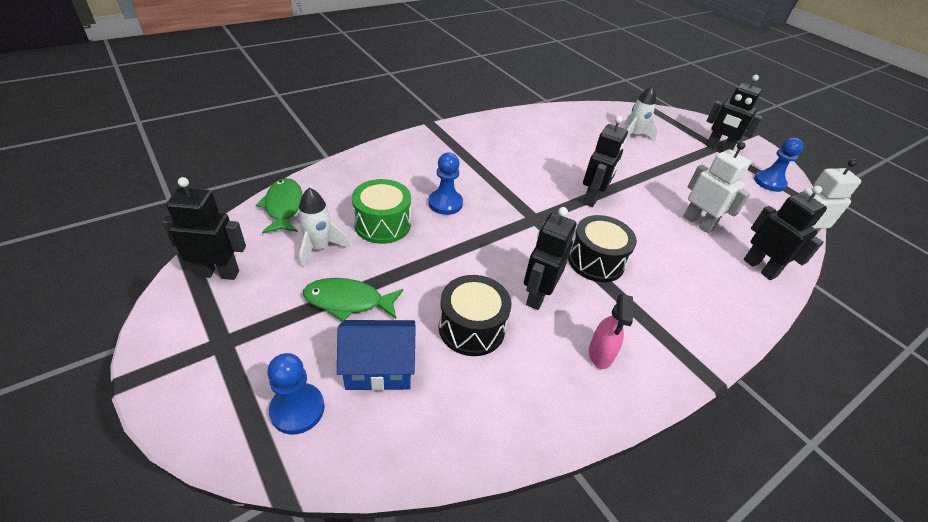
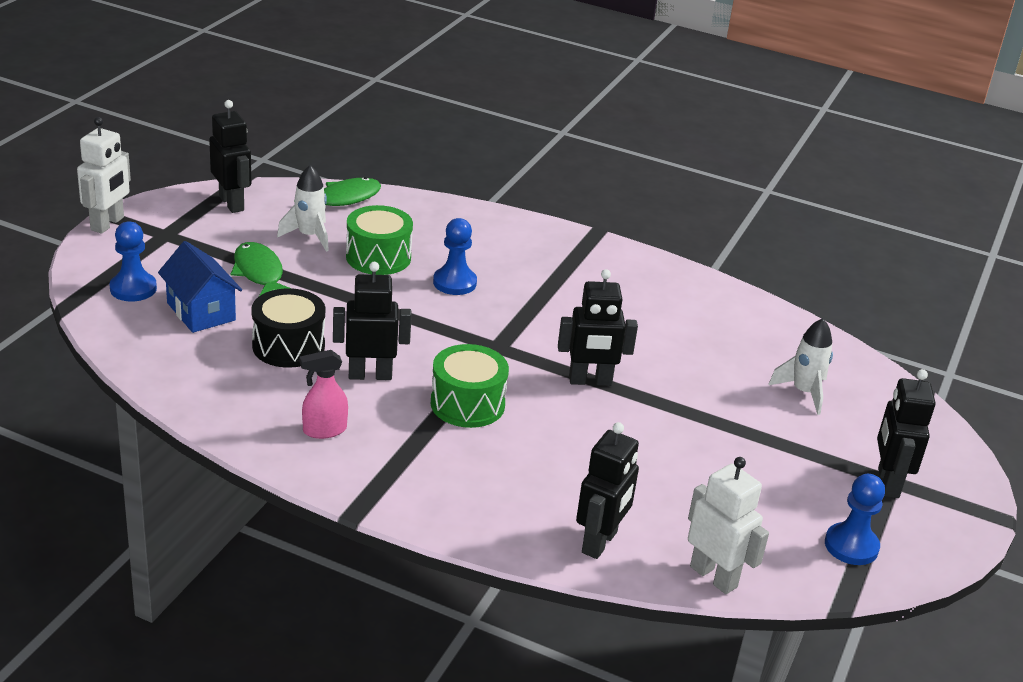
camera: 60 degrees right, 10 degrees down
(596, 261) = (467, 404): black drum -> green drum
(698, 223) = (642, 478): white robot -> white robot (108, 224)

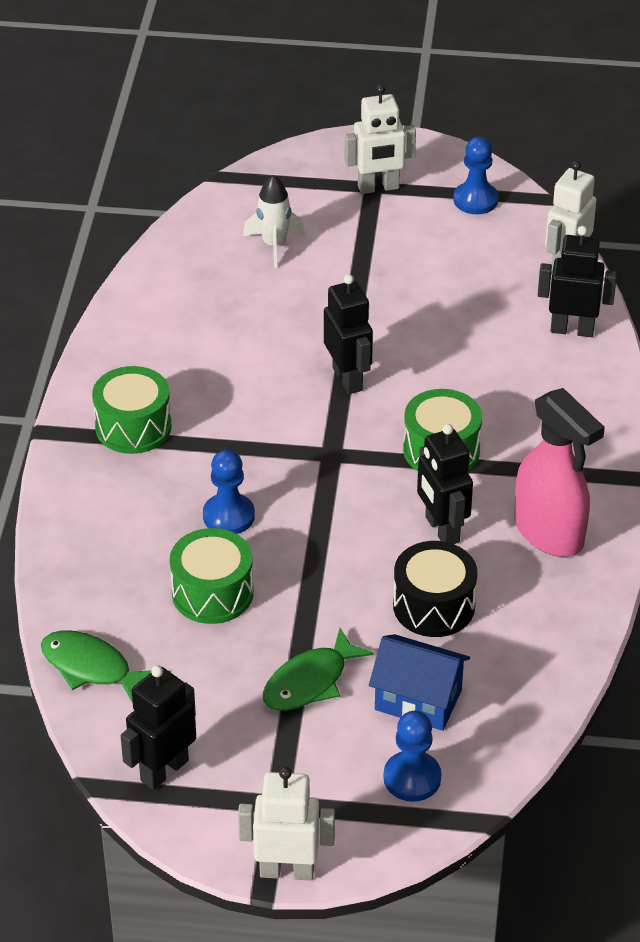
camera: 105 degrees left, 10 degrees up
(201, 311) = (418, 700): blue house -> blue house turned 75 degrees clockwise
(309, 236) = (201, 668): white rocket -> none
(324, 430) = (549, 533): pink spray bottle -> pink spray bottle, size x1.87
(582, 267) = (133, 427): none -> green drum
(887, 483) = (378, 188): black robot -> white robot

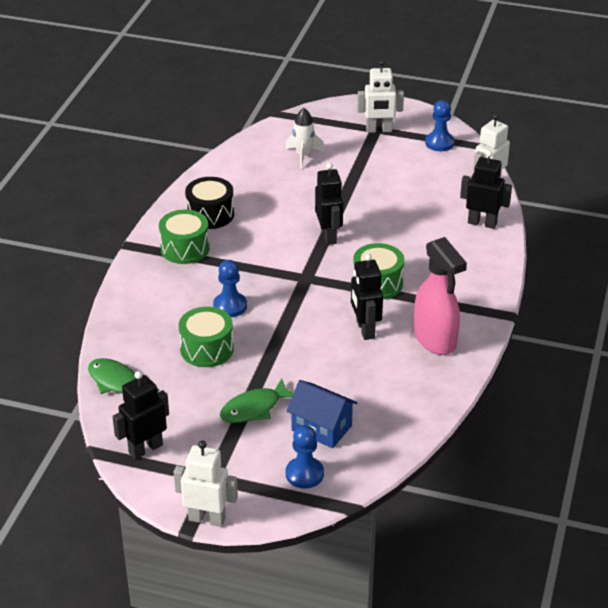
camera: 10 degrees right, 5 degrees down
(434, 606) = (347, 373): black drum -> black drum (210, 214)

